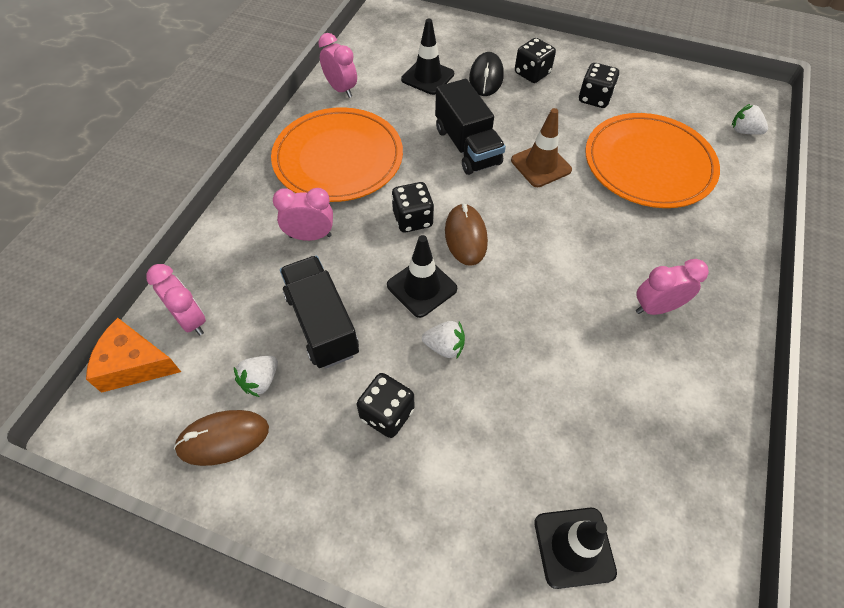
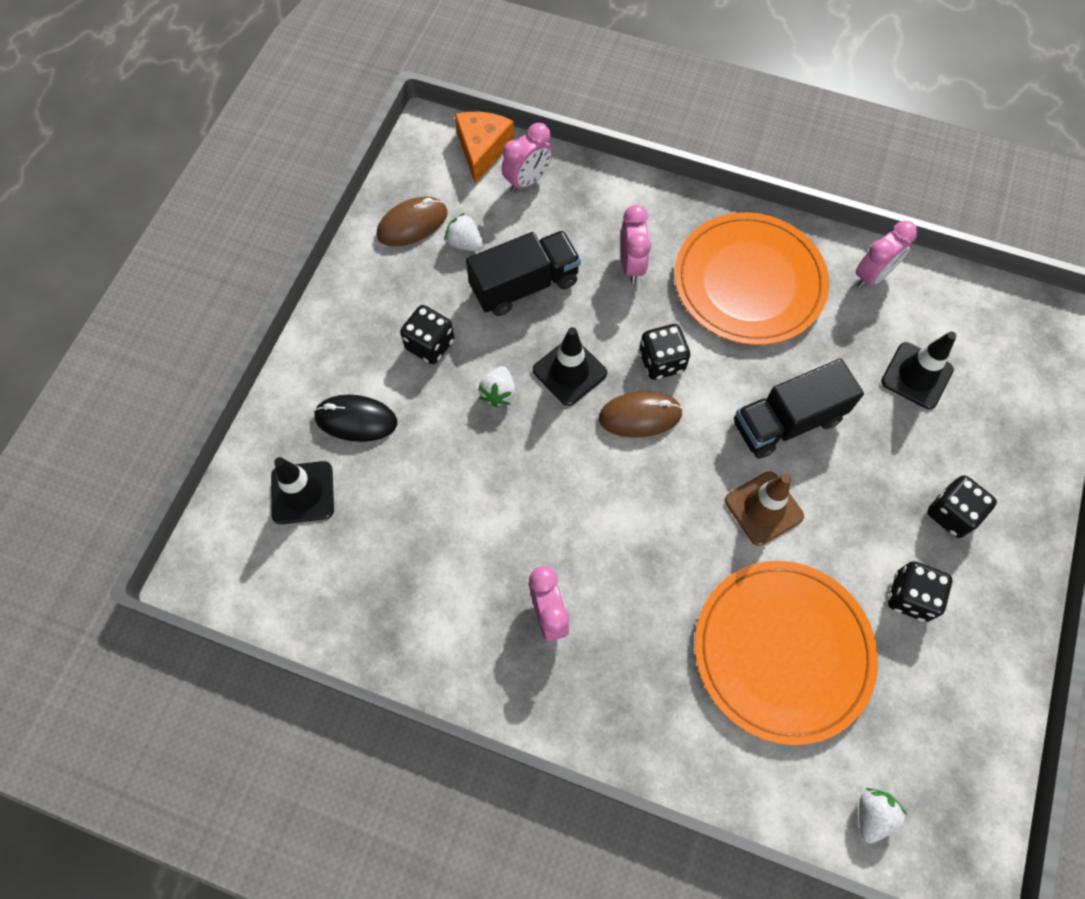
camera: 90 degrees right, 10 degrees up
(223, 439) = (412, 224): brown mouse -> brown mouse turned 75 degrees clockwise
(486, 77) = (930, 450): black mouse -> black mouse (356, 420)

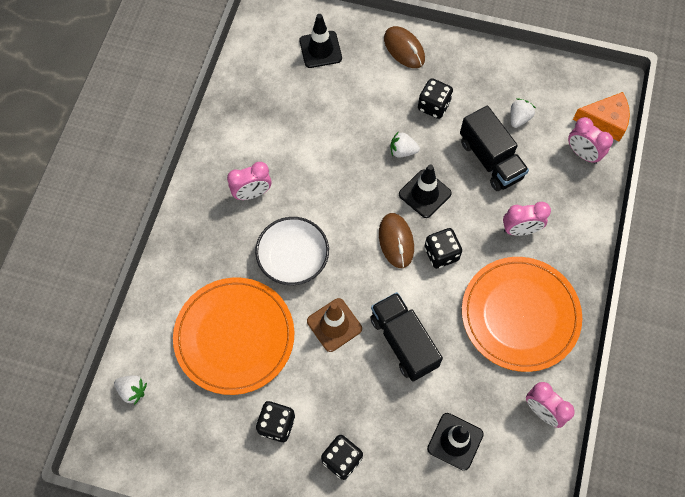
camera: 85 degrees right, 0 degrees up
(356, 420) = (372, 71): black mouse -> none
(412, 224) = (529, 83): brown mouse -> brown mouse (404, 49)
(660, 558) = (293, 258): none -> white bowl

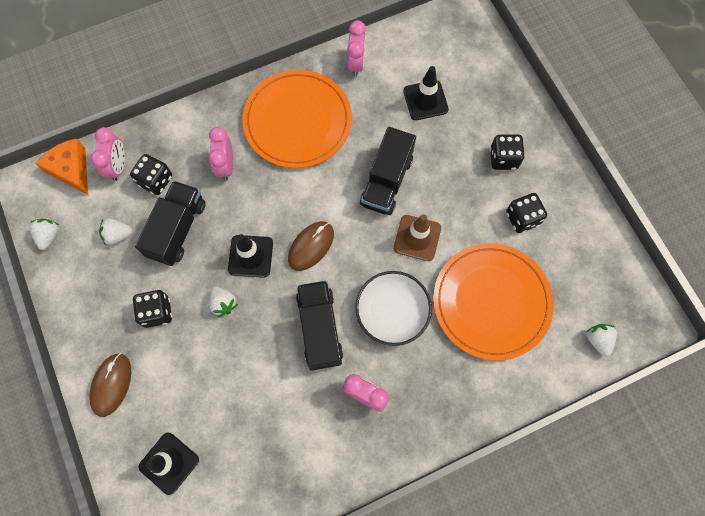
camera: 130 degrees left, 5 degrees up
(326, 200) = (320, 329): none -> black truck
(441, 254) = (294, 206): black dice -> black dice (156, 180)
(520, 230) = (226, 166): pink clock -> pink clock turned 135 degrees counterclockwise
(555, 75) = (49, 236): none -> white strawberry

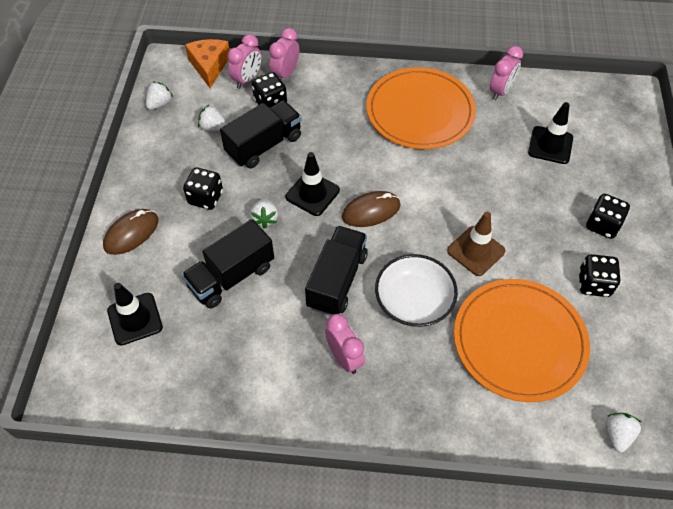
camera: 30 degrees right, 15 degrees down
(226, 166) = (336, 117): pink clock -> pink clock (285, 74)
(386, 181) = (474, 192): black truck -> black truck (231, 276)

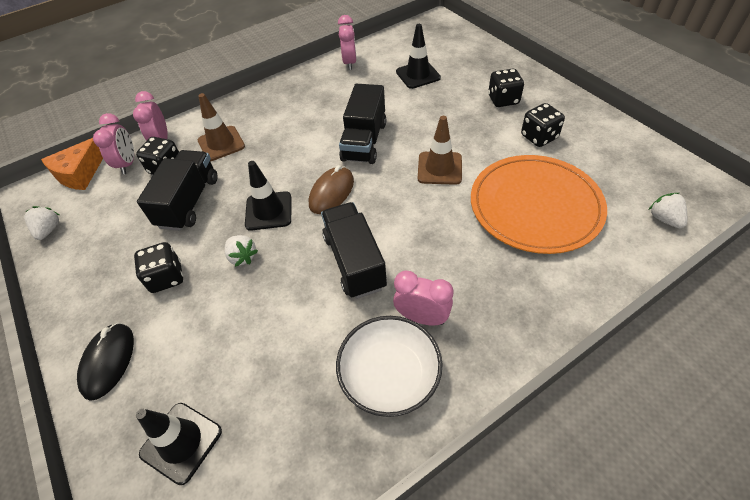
camera: 35 degrees left, 5 degrees down
(131, 233) = (108, 361): brown mouse -> black mouse
(209, 66) = (80, 174): orange cheese -> orange cheese turned 105 degrees counterclockwise
(213, 127) = (125, 217): white strawberry -> none
(231, 276) = (253, 326): black truck -> black truck (364, 141)
(326, 106) = (221, 143): none -> brown traffic cone
(414, 300) = (431, 233): white bowl -> white bowl (389, 375)
(420, 111) = (303, 106): orange plate -> none

